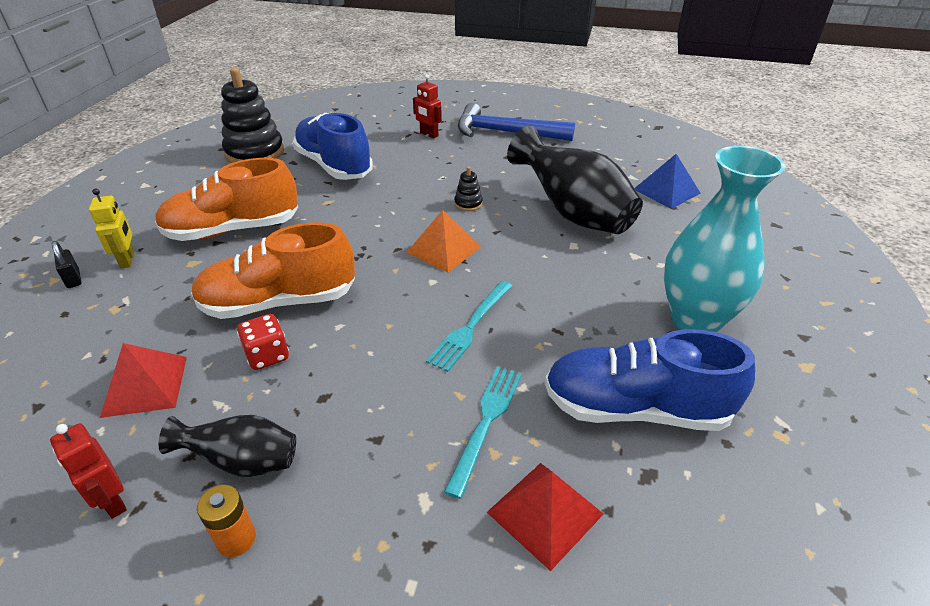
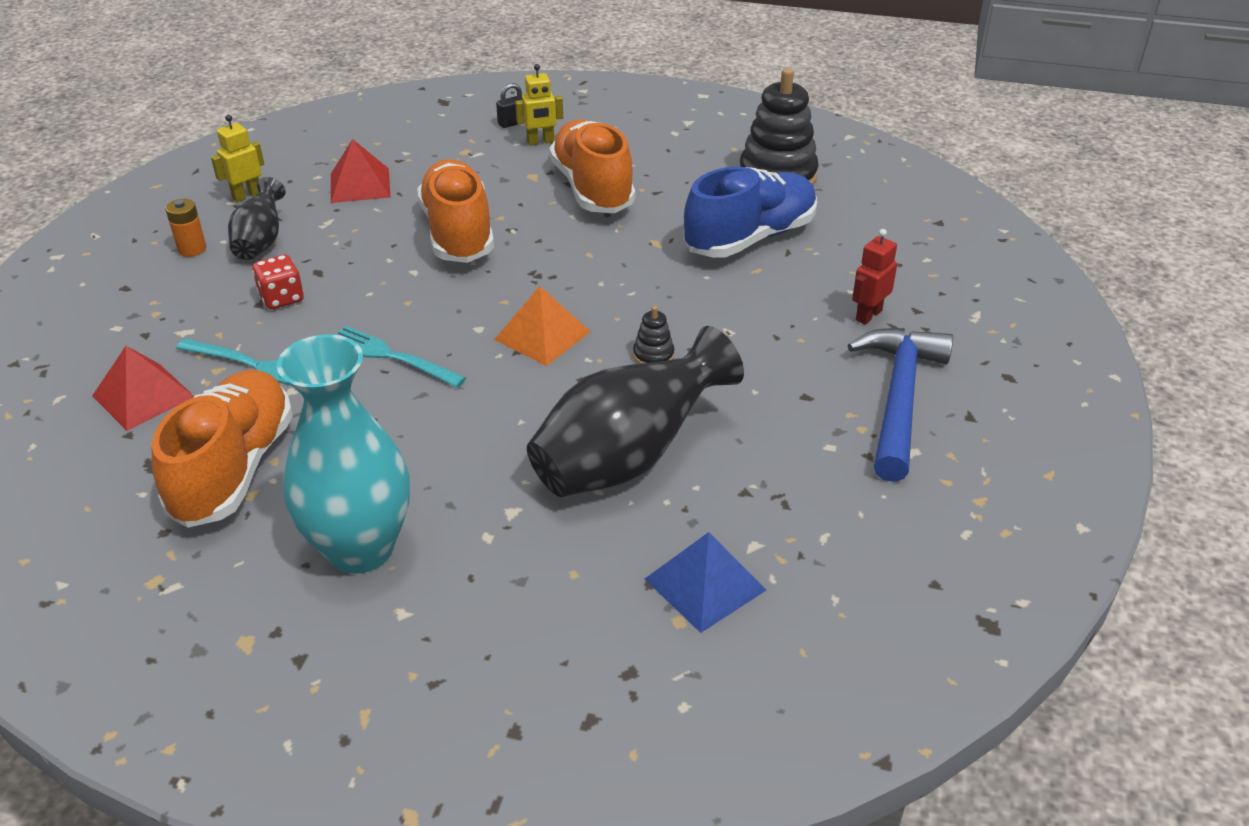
camera: 90 degrees right, 0 degrees up
(112, 501) = (247, 195): red robot -> yellow robot
(267, 355) = (380, 237): red dice -> red dice (282, 298)
(635, 408) = (234, 469): blue shoe -> orange shoe

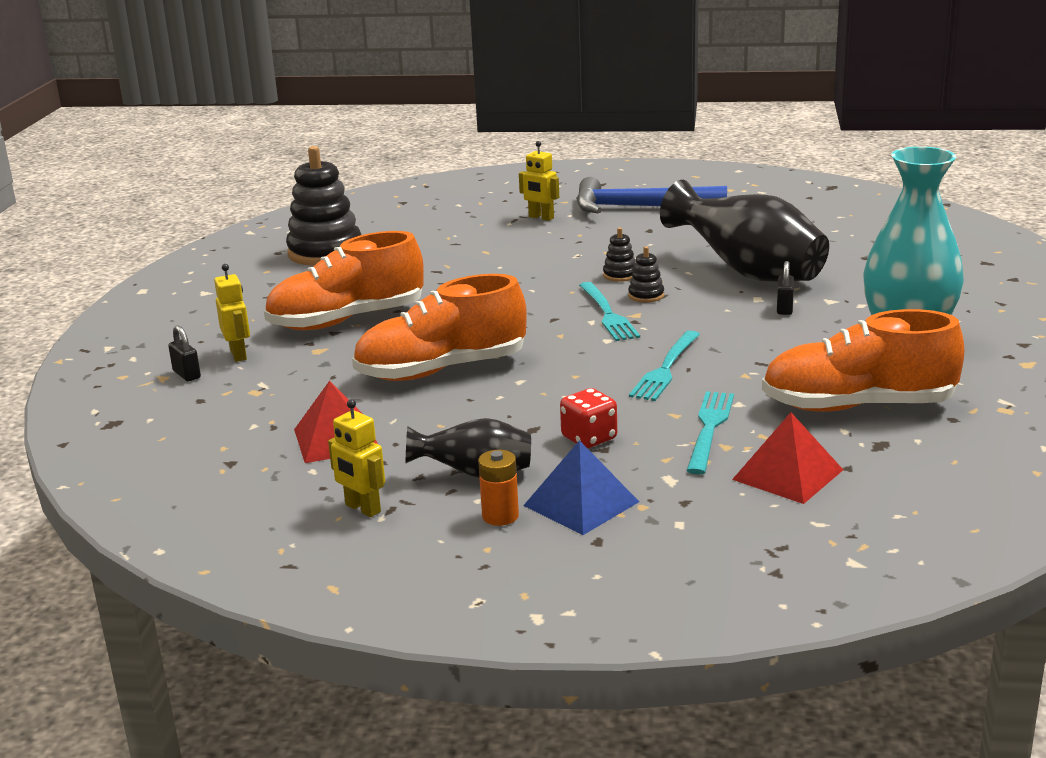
camera: 95 degrees left, 15 degrees down
(503, 467) = (784, 308): none -> black padlock
(542, 335) = (608, 314): orange pyramid -> turquoise fork
(584, 367) = (646, 295): none -> black stacking toy
(705, 584) = (854, 244): blue pyramid -> blue pyramid (581, 503)
(750, 238) = (435, 256): blue shoe -> none
(868, 315) = (541, 217): red robot -> yellow robot

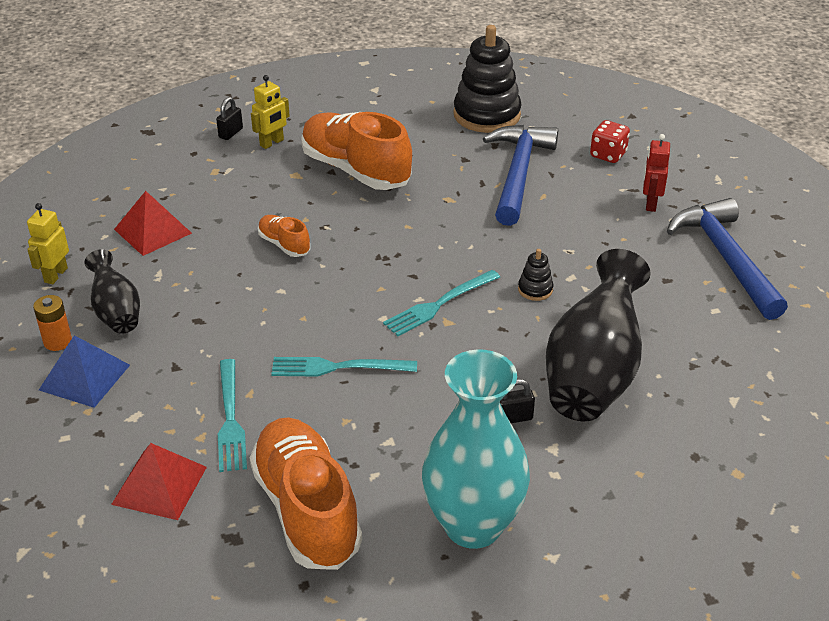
camera: 65 degrees right, 15 degrees up
(440, 255) = (518, 174): none -> blue hammer
(441, 370) = (284, 244): orange shoe -> orange shoe, size x0.47
(541, 217) = (650, 203): yellow robot -> red robot
(589, 438) = (191, 354): red dice -> red dice (608, 155)
(646, 295) = (495, 318): black stacking toy -> none
(709, 428) = (230, 420): turquoise fork -> turquoise fork turned 90 degrees clockwise

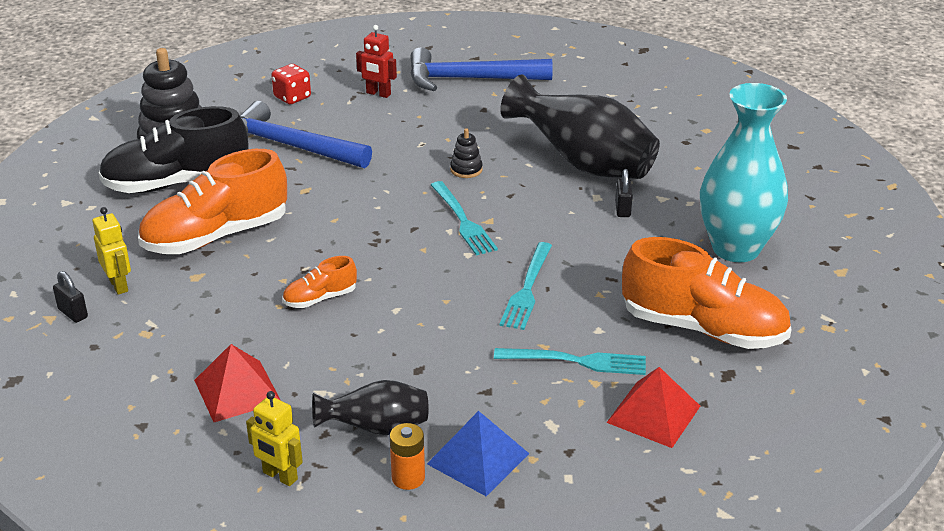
camera: 75 degrees left, 5 degrees down
(307, 510) = (703, 329): orange shoe -> orange shoe turned 150 degrees counterclockwise
(426, 131) = (177, 183): none -> black shoe

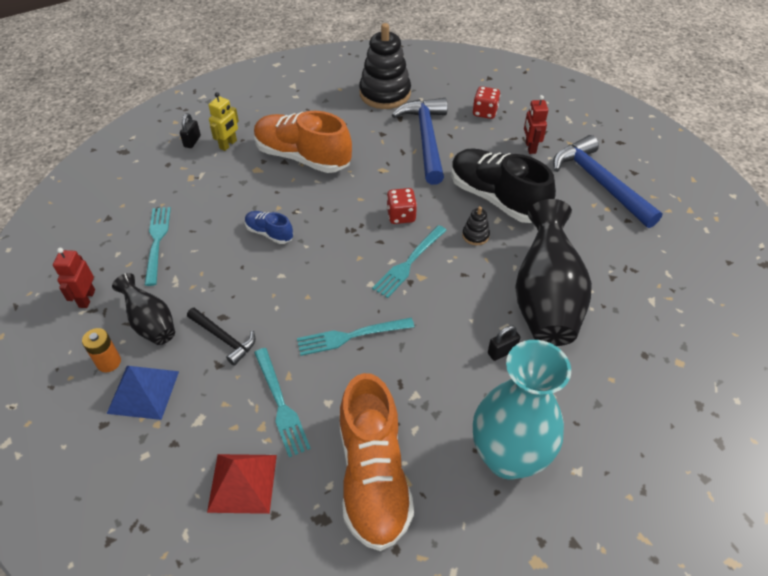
camera: 60 degrees right, 15 degrees up
(177, 183) = (345, 115): black shoe -> black shoe (496, 198)
(237, 391) = (157, 241): red pyramid -> turquoise fork
(280, 476) = (87, 298): yellow robot -> red robot
(320, 298) = (269, 233): orange shoe -> blue shoe
(390, 202) = (401, 216): none -> red dice
(452, 377) = (224, 338): none -> black hammer

